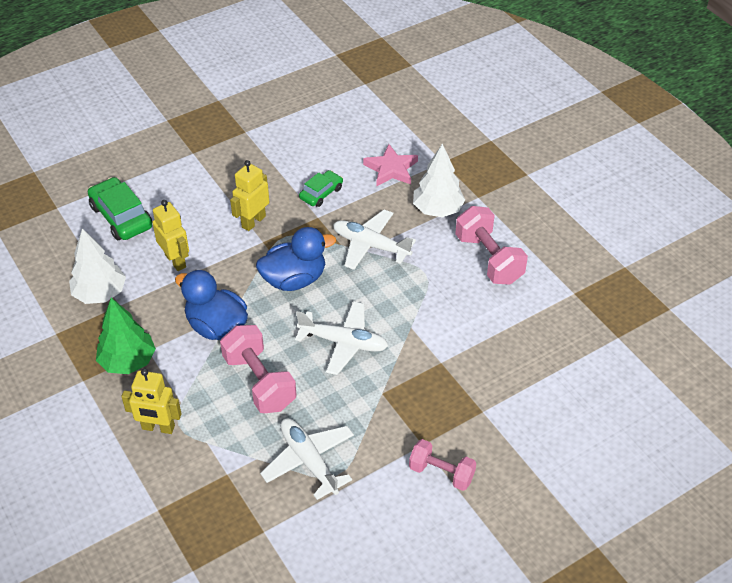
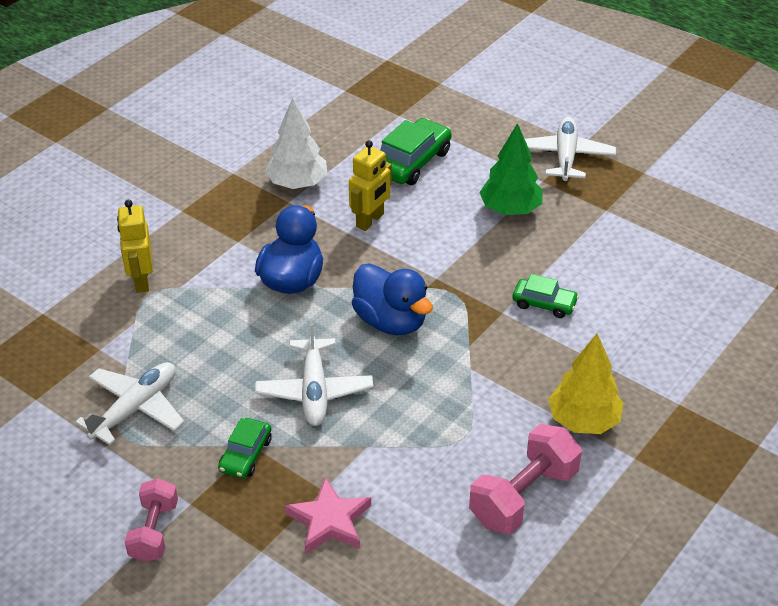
camera: 70 degrees right, 5 degrees down
(128, 362) = (217, 232): green tree -> green tree (510, 209)
(253, 221) = (463, 261): yellow robot -> none
(259, 382) = (229, 337): pink dumbbell -> none
(370, 245) = (482, 373): white plane -> white plane (565, 157)
(389, 399) = (245, 455): none -> green car
(391, 169) = (629, 356): pink star -> pink star (329, 520)
(437, 210) = (583, 421): white tree -> yellow tree

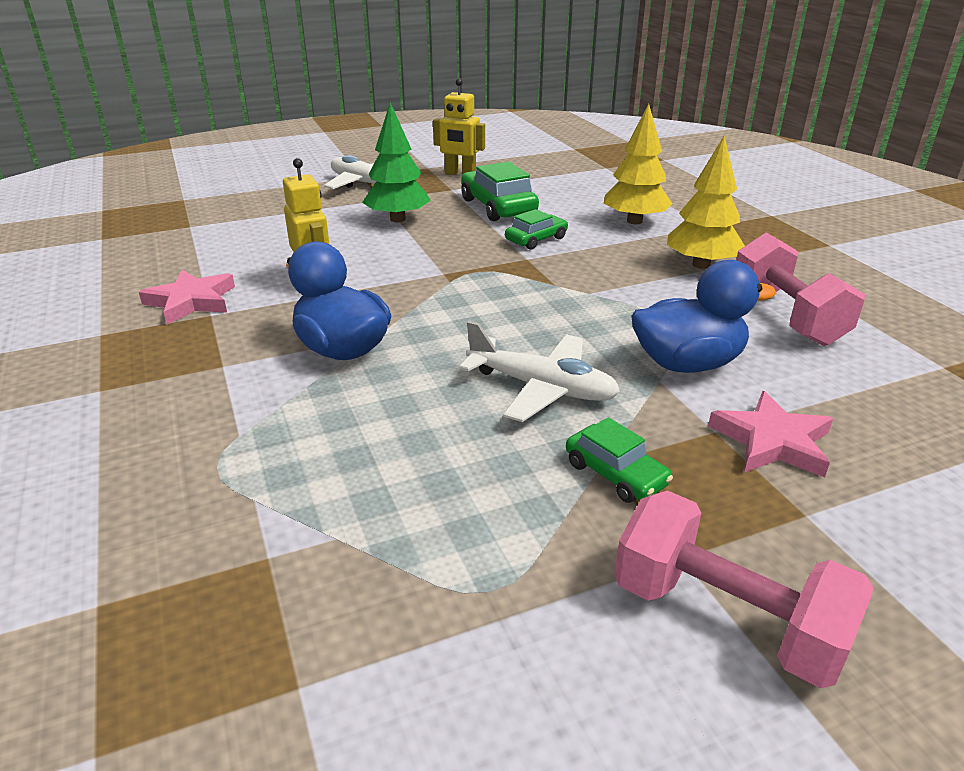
camera: 60 degrees left, 10 degrees down
(135, 409) = (439, 556): white plane -> none
(141, 281) = (179, 466): yellow robot -> yellow robot (460, 174)
(154, 532) = (726, 618): pink dumbbell -> pink dumbbell, size x1.54
(297, 184) = (191, 301): white tree -> pink star
(391, 321) = (478, 312): blue duck -> blue duck (687, 363)
(412, 162) = (264, 239): green car -> green car (498, 207)
(644, 351) = (634, 221): none -> yellow tree

